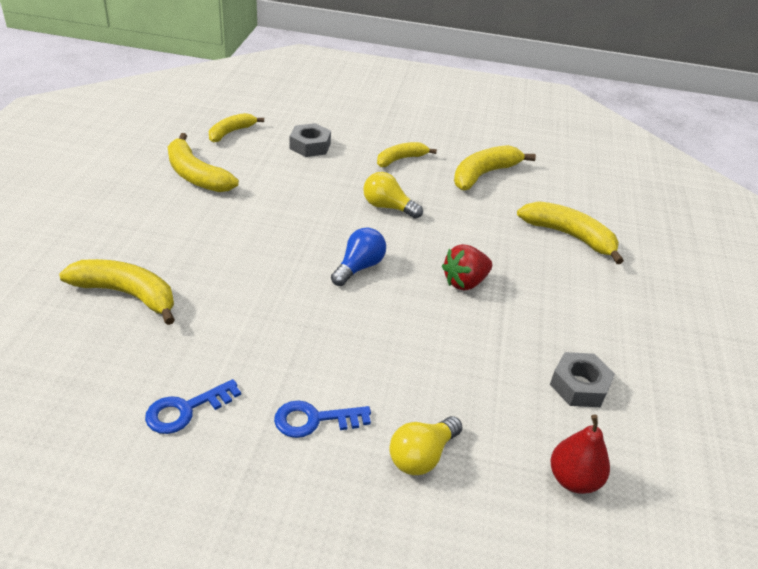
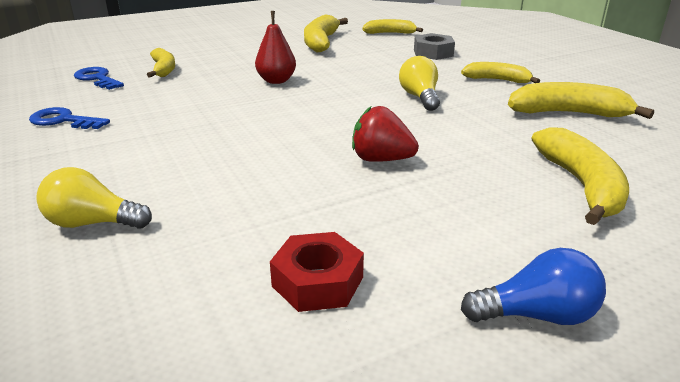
camera: 55 degrees right, 10 degrees down
(127, 294) = (164, 69): yellow banana -> yellow banana, size x0.65
(315, 420) = (96, 163): blue key -> blue key (97, 79)
(359, 267) = (316, 115): blue light bulb -> blue light bulb (536, 315)
(573, 479) = (137, 334): red pear -> red pear (276, 81)
(579, 386) = (317, 282): grey nut -> red nut

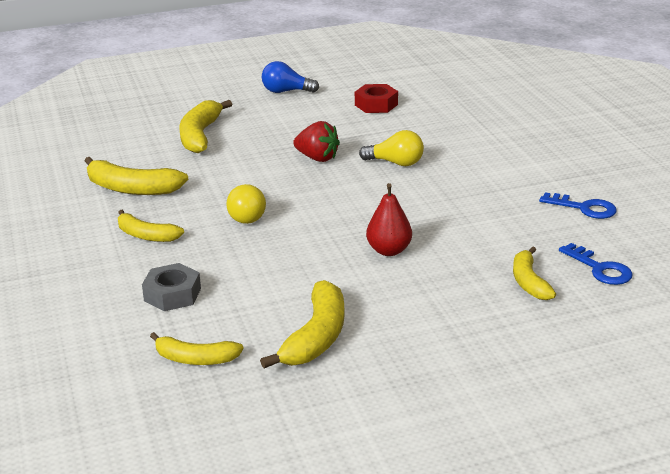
camera: 170 degrees left, 0 degrees up
(93, 223) = (499, 132): yellow light bulb -> yellow light bulb (395, 163)

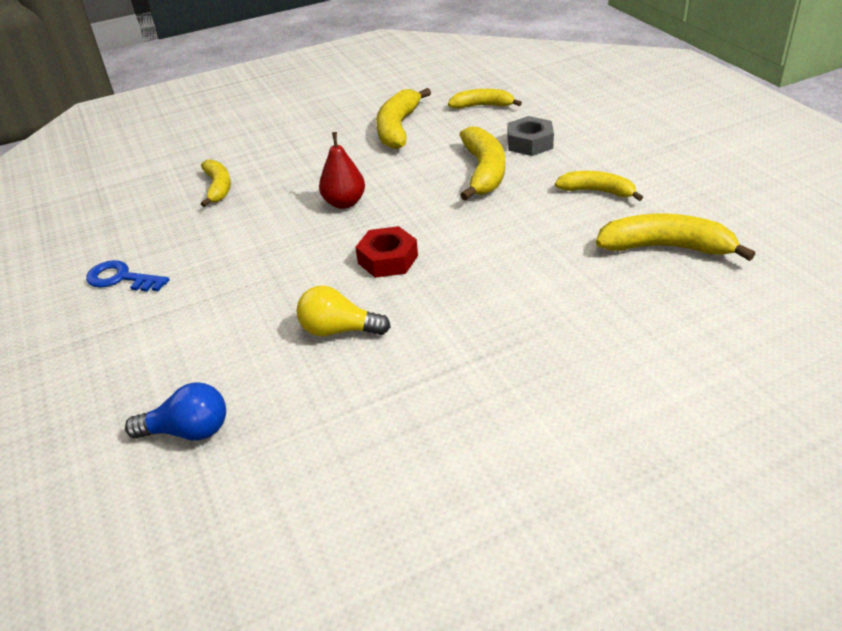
camera: 175 degrees right, 10 degrees up
(200, 135) = (651, 360): yellow banana -> yellow banana (484, 172)
(247, 215) = (503, 226): yellow light bulb -> none
(286, 91) = (569, 523): blue light bulb -> blue light bulb (188, 431)
(317, 158) = (450, 328): red strawberry -> none
(376, 105) = (377, 488): red nut -> red nut (388, 259)
(599, 268) = (147, 207): blue key -> none

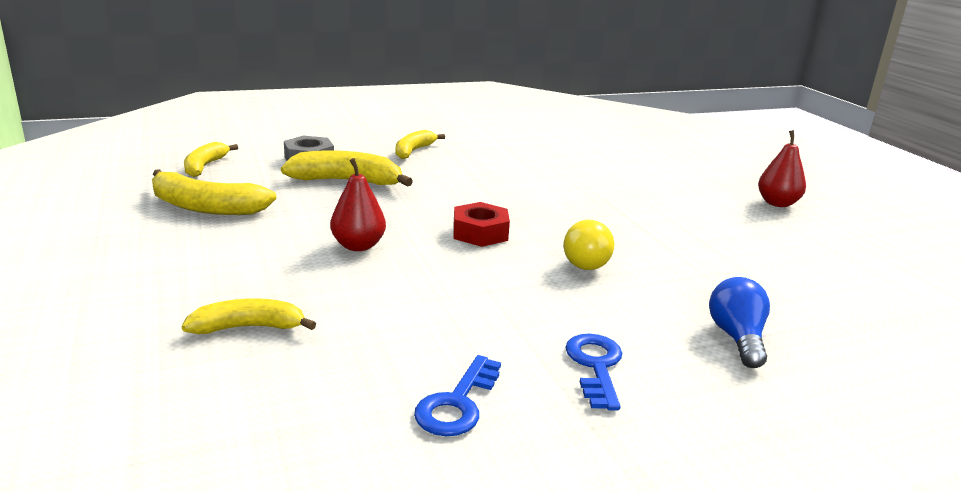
camera: 90 degrees left, 15 degrees down
(154, 339) = (595, 366): none -> blue key
(590, 536) = (777, 203): none -> red pear
(666, 247) = (501, 146): yellow banana -> none

